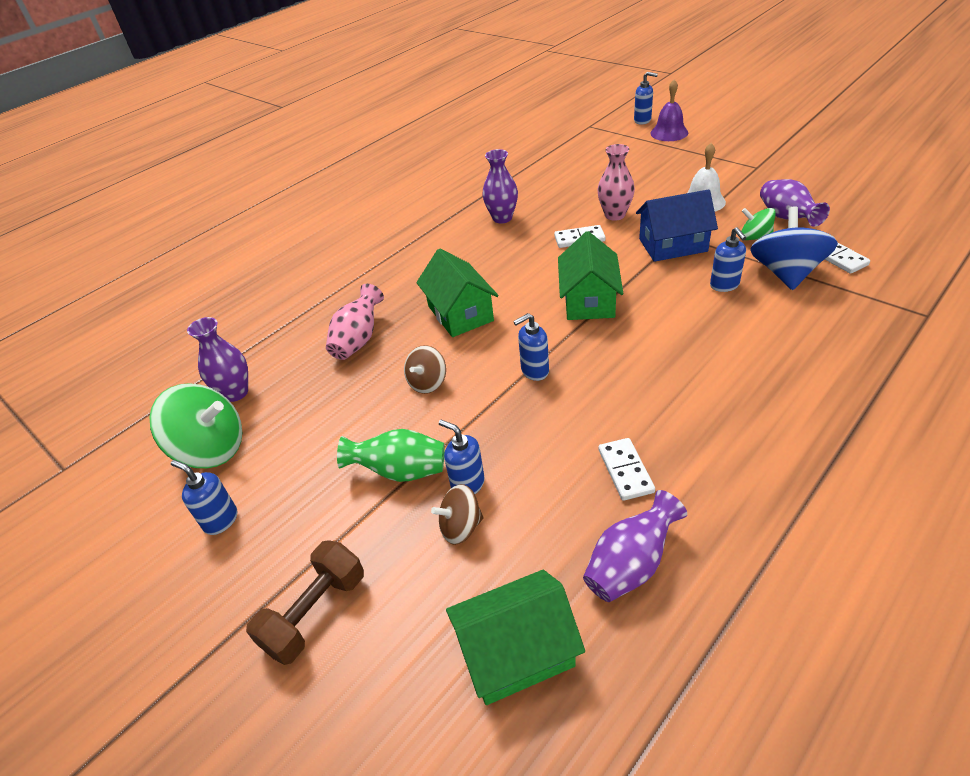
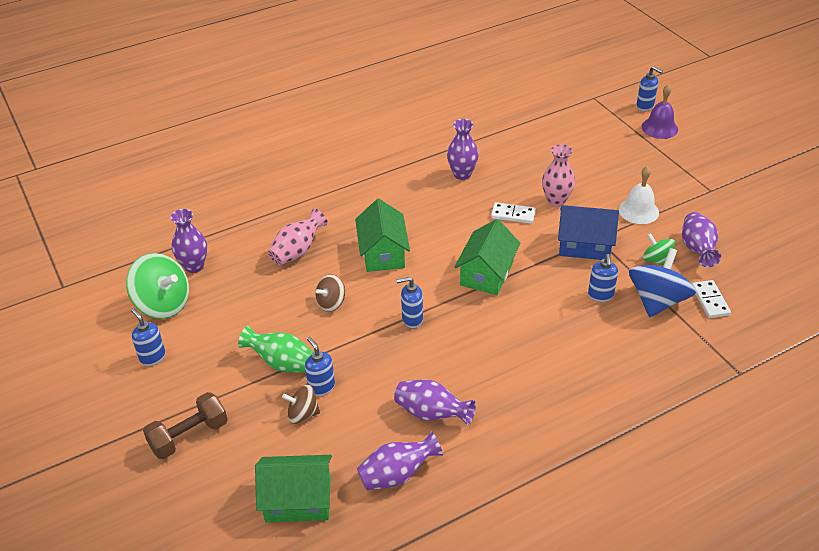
camera: 15 degrees right, 0 degrees up
(625, 471) = (432, 414): white domino -> purple vase

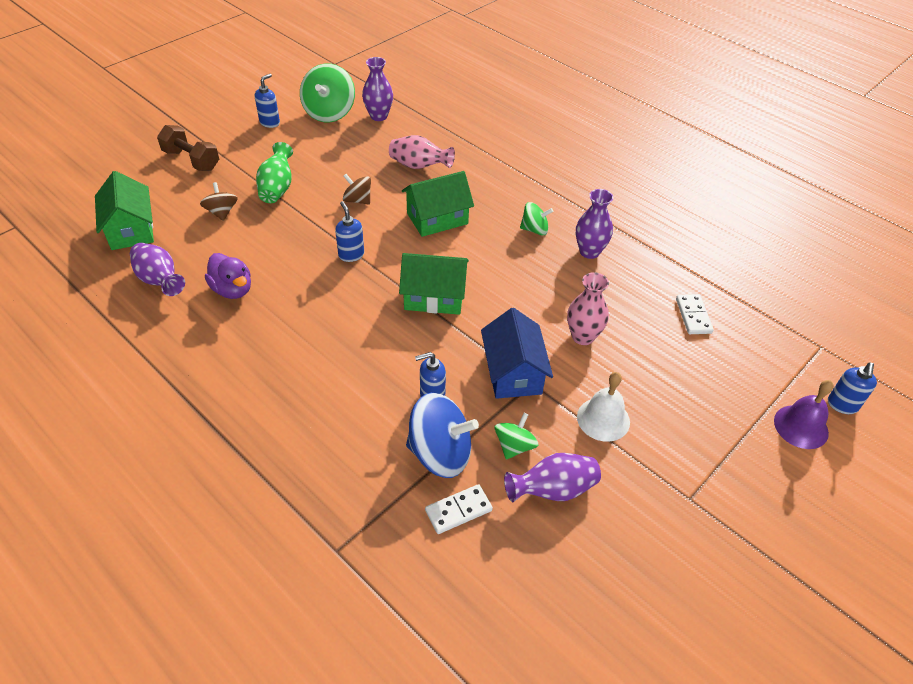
camera: 70 degrees right, 5 degrees up
(321, 387) = (254, 216): blue soap dispenser -> none
(423, 197) = (534, 229): none -> green spinning top
(432, 414) = (232, 290): purple vase -> purple duck
(513, 215) = (540, 303): white domino -> white domino (693, 316)

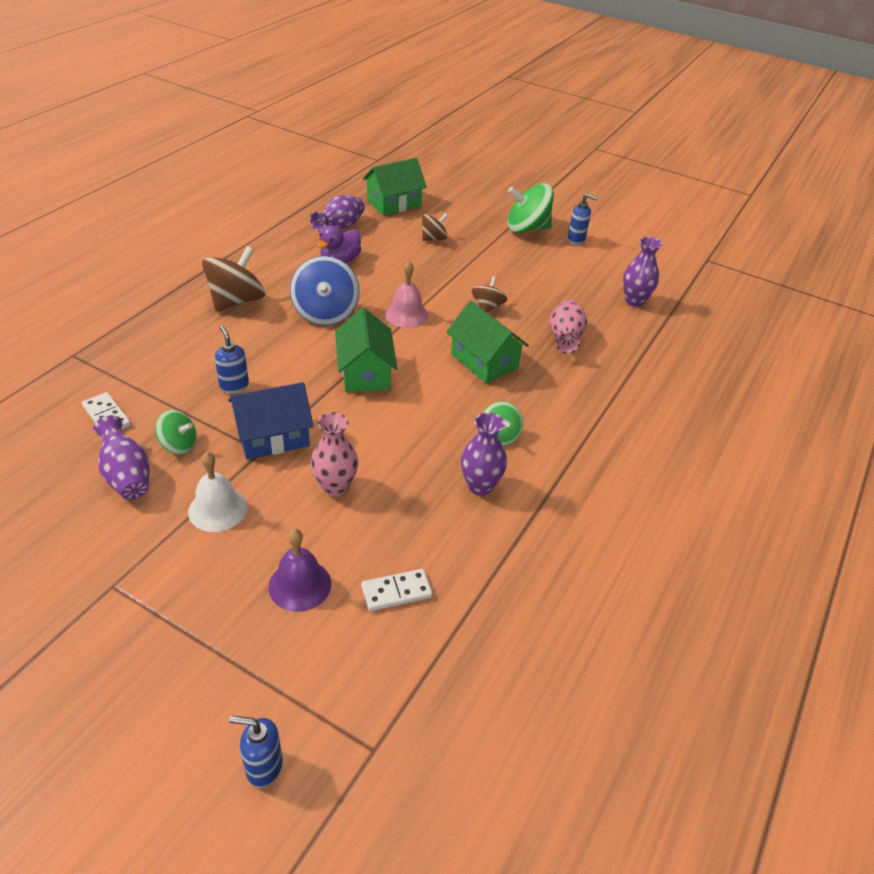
camera: 75 degrees right, 5 degrees down
(191, 160) = (495, 212): brown dumbbell -> none
(277, 188) = (481, 260): green vase -> none
(277, 385) = (236, 301): none -> brown spinning top
(329, 112) = (617, 270): green spinning top -> green spinning top (527, 228)
(351, 255) = (406, 314): blue soap dispenser -> pink bell
(440, 453) = (169, 398): blue spinning top -> blue spinning top (325, 313)
(801, 426) = (221, 708): purple bell -> purple bell (300, 585)

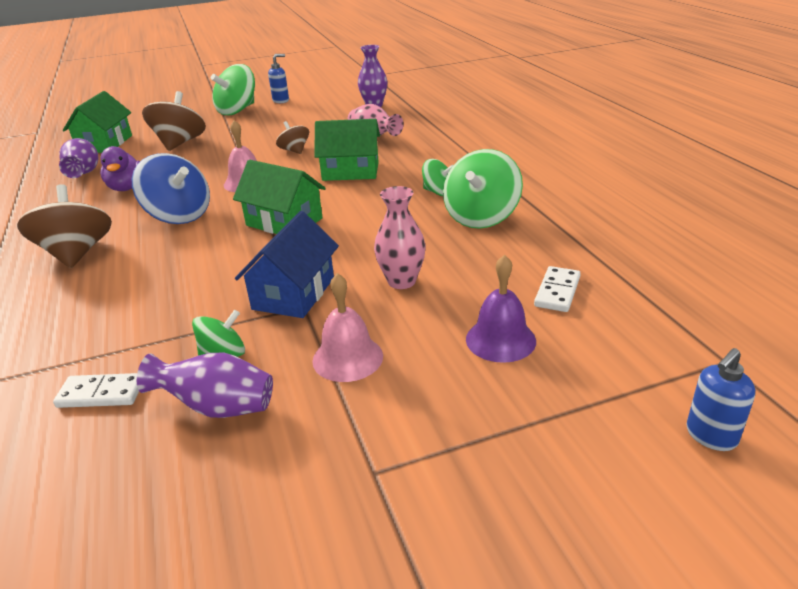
camera: 45 degrees left, 10 degrees down
(217, 509) = (347, 358): white bell -> pink bell
(234, 386) = (192, 293): blue soap dispenser -> none
(434, 238) = (180, 143): brown spinning top -> brown spinning top, size x1.79
(480, 486) = (481, 217): purple vase -> green spinning top

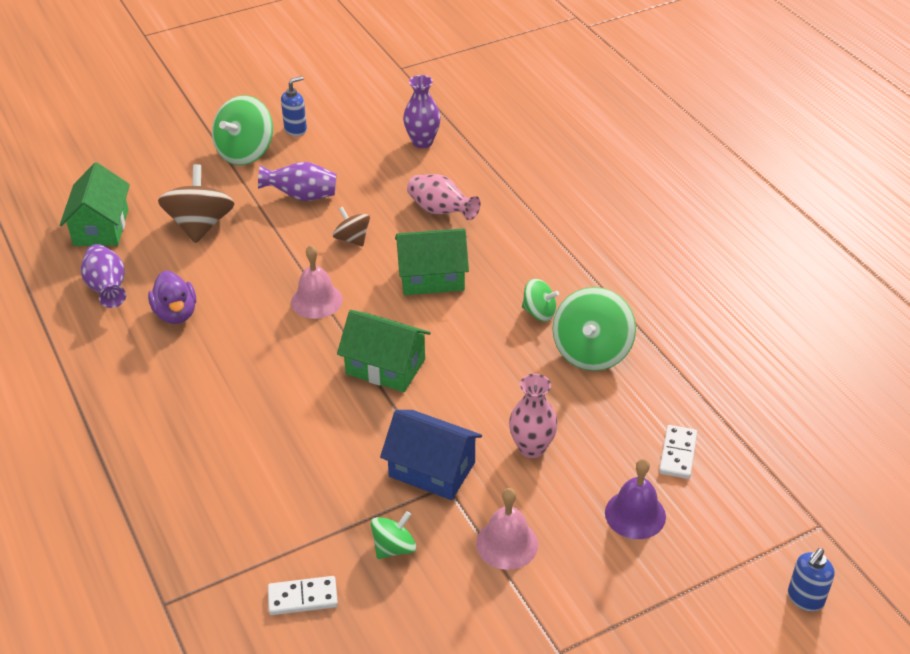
camera: 10 degrees left, 10 degrees up
(76, 254) = (178, 425): brown spinning top -> none
(179, 215) = (263, 360): blue spinning top -> none
(217, 407) = (412, 603): purple vase -> purple vase (302, 196)
(293, 293) = (432, 469): blue house -> blue house turned 75 degrees counterclockwise

